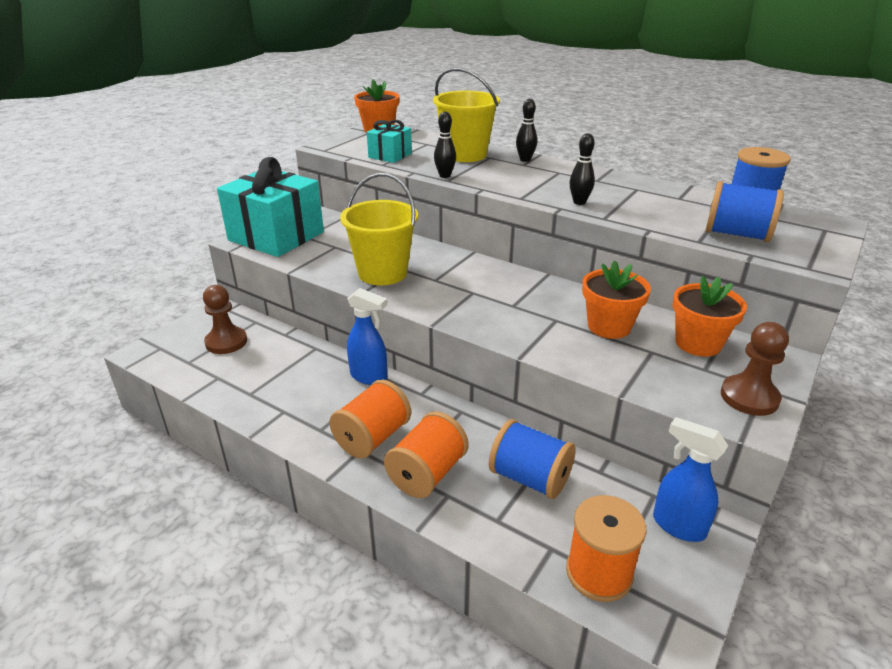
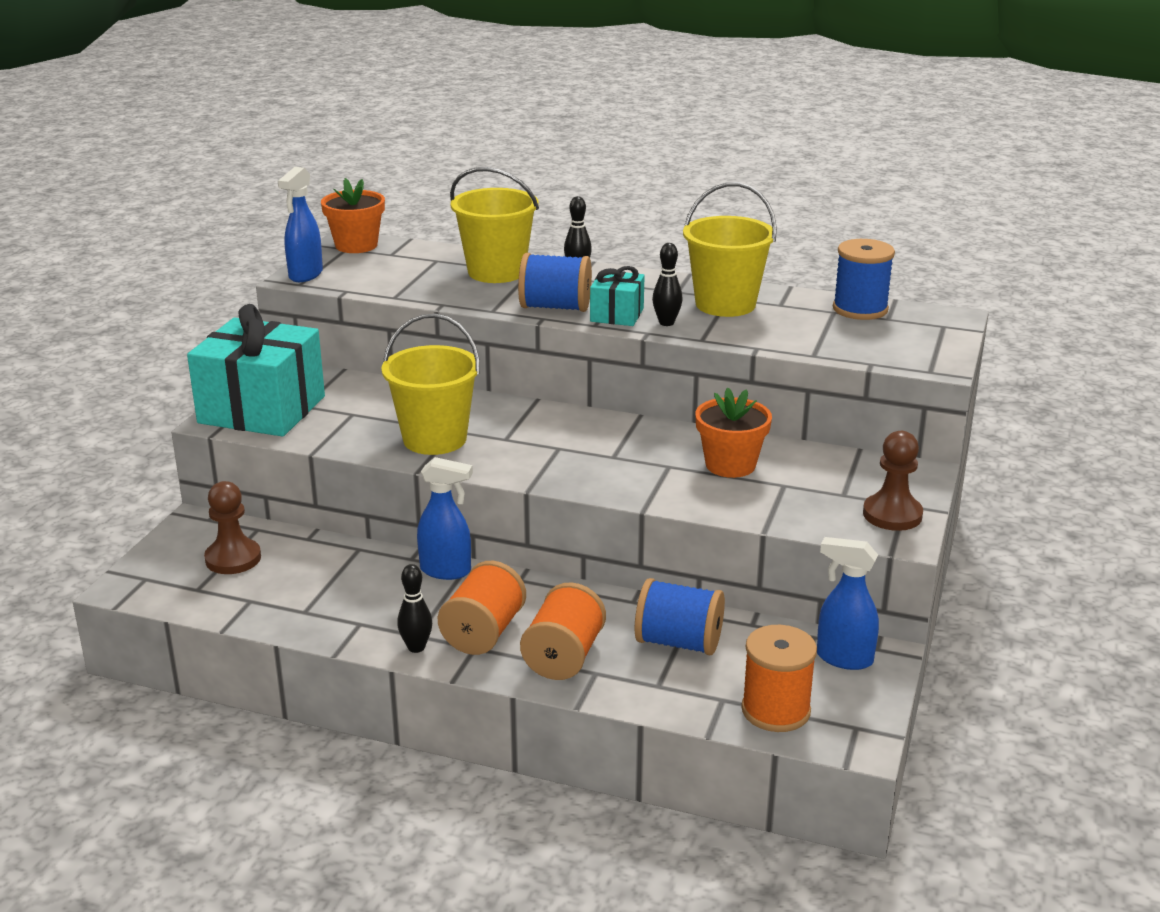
camera: 15 degrees left, 5 degrees down
(332, 145) = (305, 275): none -> blue spray bottle
(390, 155) = (396, 283): turquoise gift -> turquoise gift (617, 315)
(445, 176) = (485, 305): black bowling pin -> black bowling pin (416, 647)
(633, 193) = (725, 304): none -> yellow bucket
(698, 343) = (831, 469): orange flower pot -> none
(736, 234) = (851, 342): blue spool -> blue spool (555, 307)

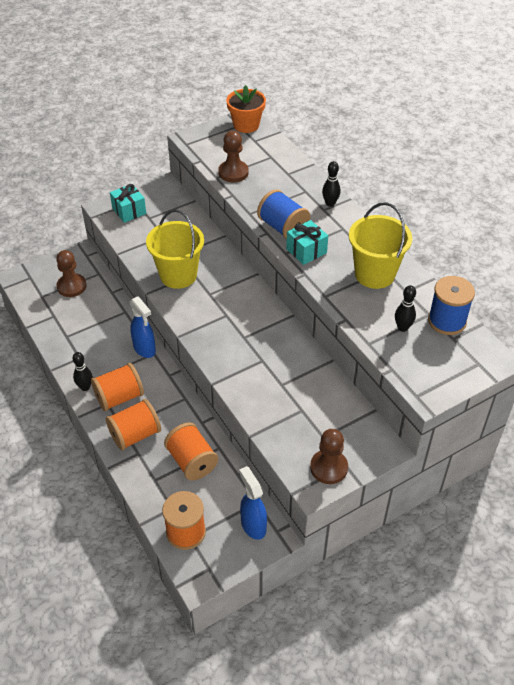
camera: 40 degrees right, 20 degrees up
(262, 410) = (129, 211): turquoise gift -> turquoise gift, size x0.49
(305, 275) = (196, 138): blue spray bottle -> none
(410, 286) = (233, 172): none -> brown pawn
(496, 272) = (288, 182): yellow bucket -> none
(666, 323) = (323, 272): black bowling pin -> black bowling pin (402, 328)
(679, 642) = (192, 461): blue spool -> orange spool
(730, 465) = (292, 379): orange flower pot -> none

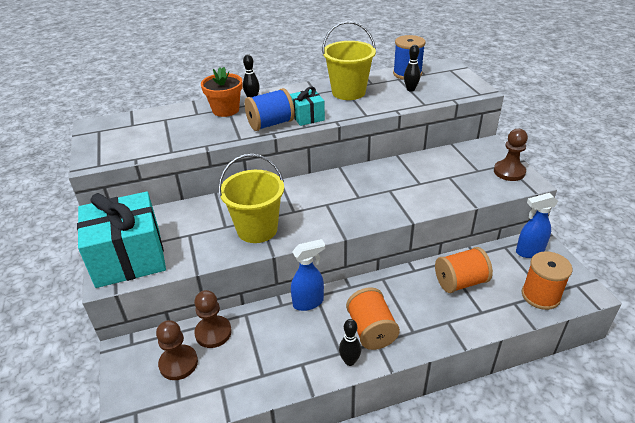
camera: 75 degrees left, 10 degrees down
(129, 211) = (129, 258): turquoise gift -> turquoise gift, size x2.05
(135, 434) = (424, 321): orange spool -> none
(233, 172) = (172, 141): brown pawn -> brown pawn (213, 333)
(246, 125) = (103, 126): orange flower pot -> orange flower pot (225, 110)

